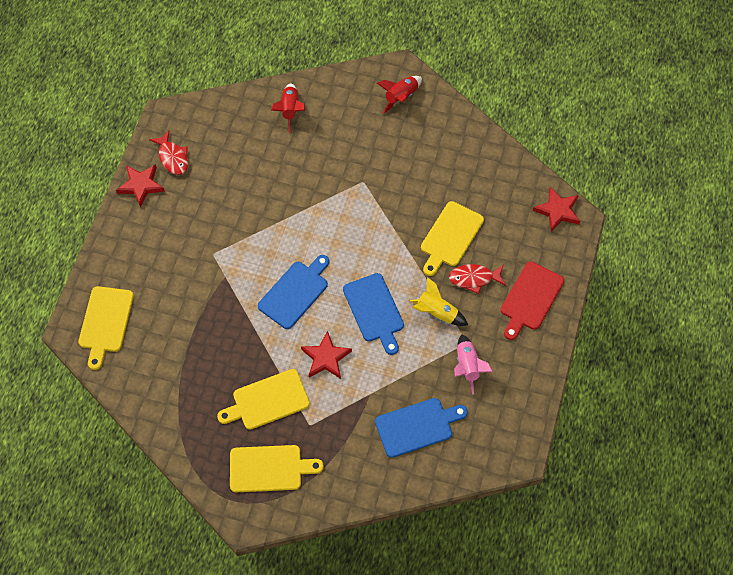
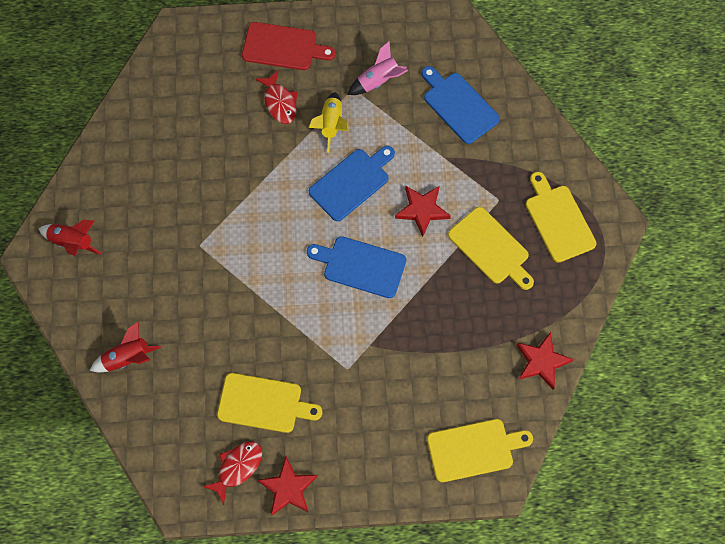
camera: 110 degrees left, 5 degrees up
(450, 236) = (238, 138): yellow cutting board -> yellow cutting board (263, 403)
(557, 211) = (172, 49): red star -> red star (541, 361)

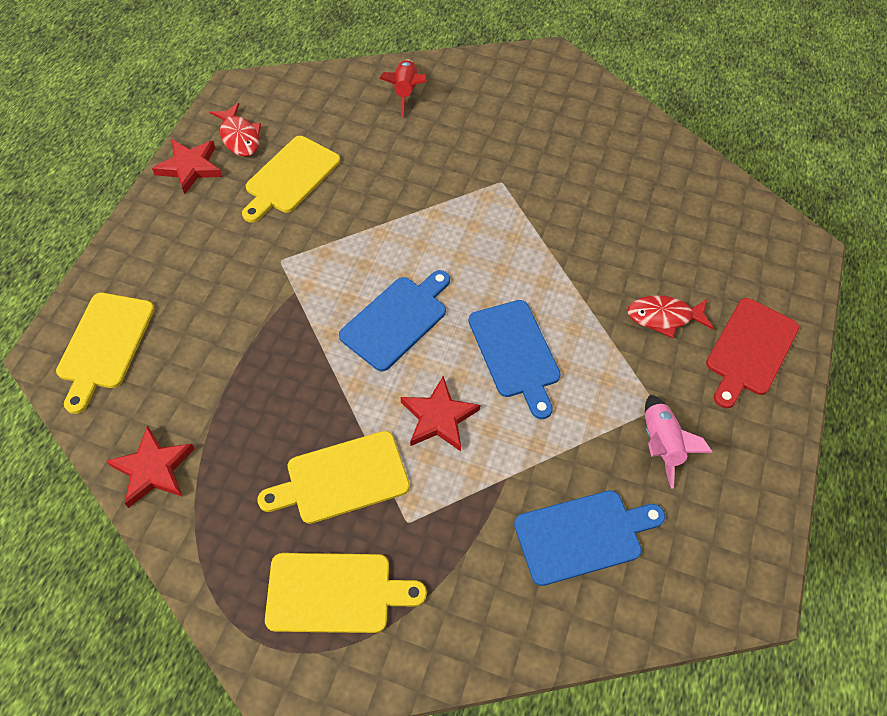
camera: 110 degrees right, 10 degrees down
(72, 242) = (554, 87): red rocket -> none
(331, 124) = (610, 361): yellow rocket -> none

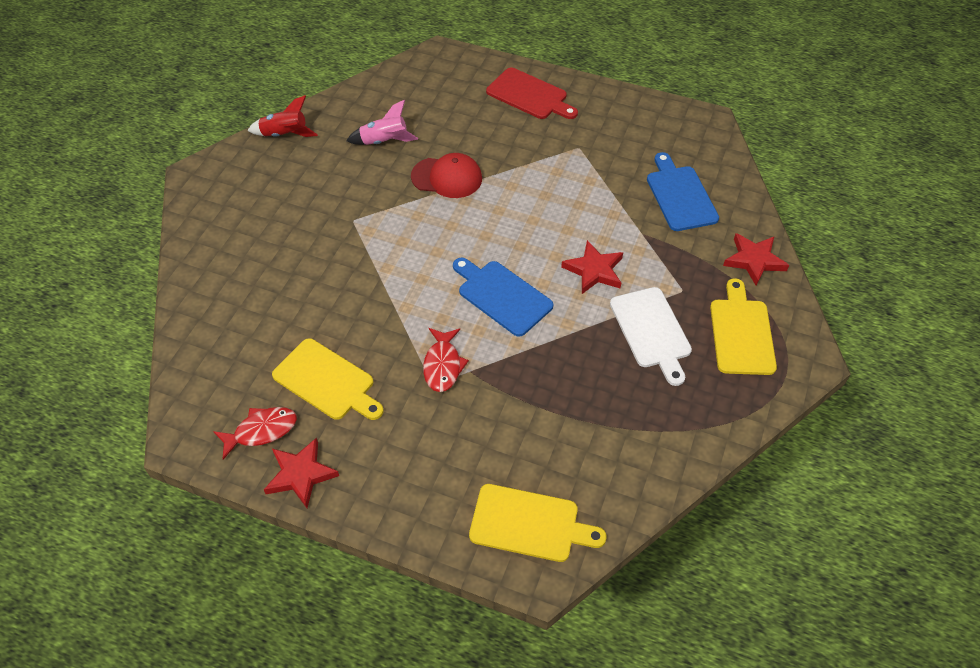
camera: 85 degrees left, 5 degrees down
(153, 469) = (655, 464): red star -> red star (754, 260)
(342, 478) = (651, 331): yellow cutting board -> white cutting board
(405, 92) = (222, 288): red rocket -> red rocket (284, 134)
(515, 353) = (534, 222): blue cutting board -> none
(579, 263) = (447, 177): none -> red cap
(660, 443) = (607, 150): pink rocket -> pink rocket (384, 141)
(664, 317) = (501, 135): red fish -> red fish (443, 365)

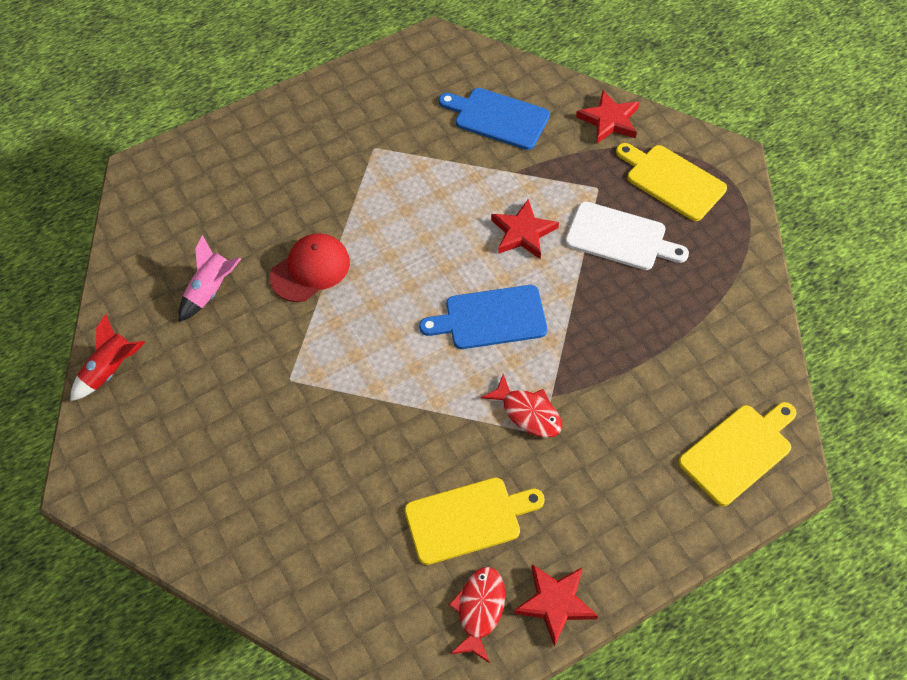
camera: 50 degrees left, 5 degrees up
(529, 95) = (272, 139): red cutting board -> none

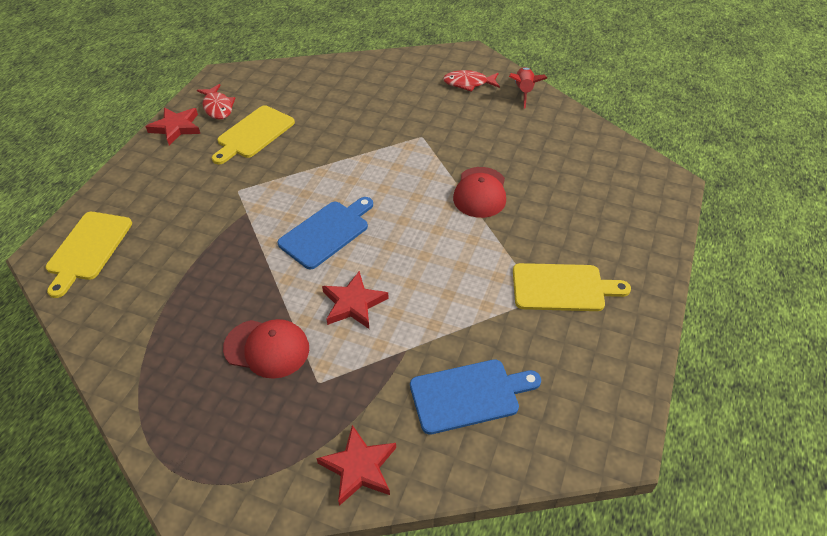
camera: 140 degrees right, 10 degrees down
(211, 290) = (525, 149): pink rocket -> none
(528, 413) = (255, 195): red fish -> red fish (468, 83)
(620, 238) = (267, 348): white cutting board -> red cap
(672, 181) = (250, 436): yellow cutting board -> yellow cutting board (562, 288)

